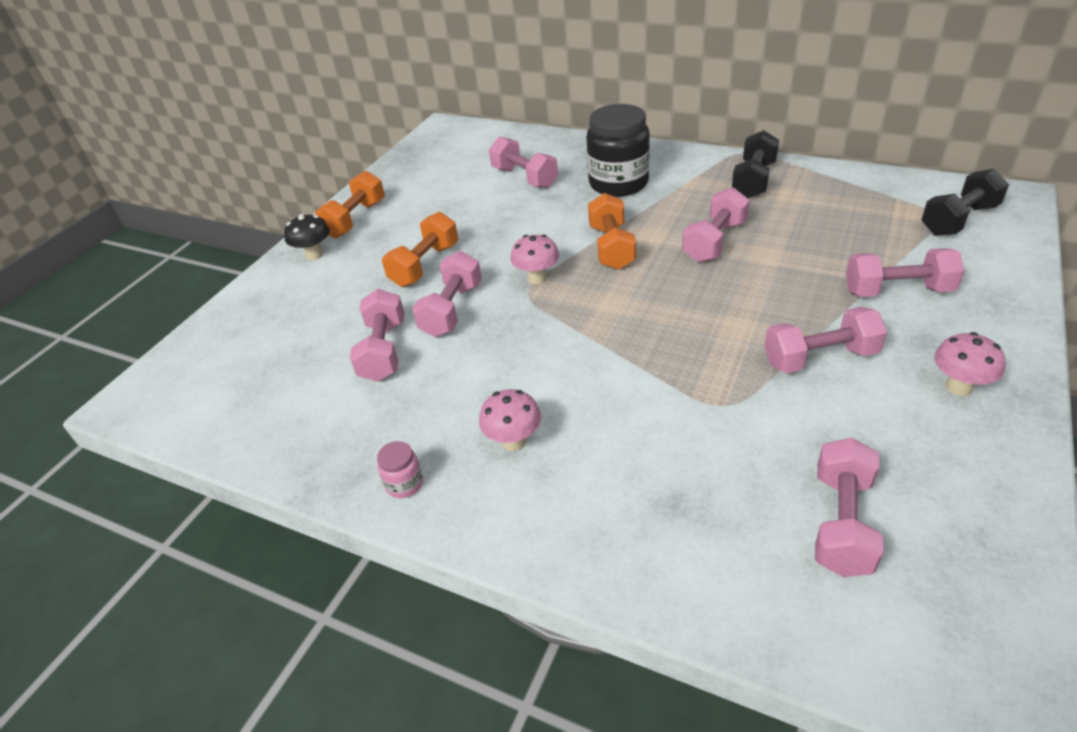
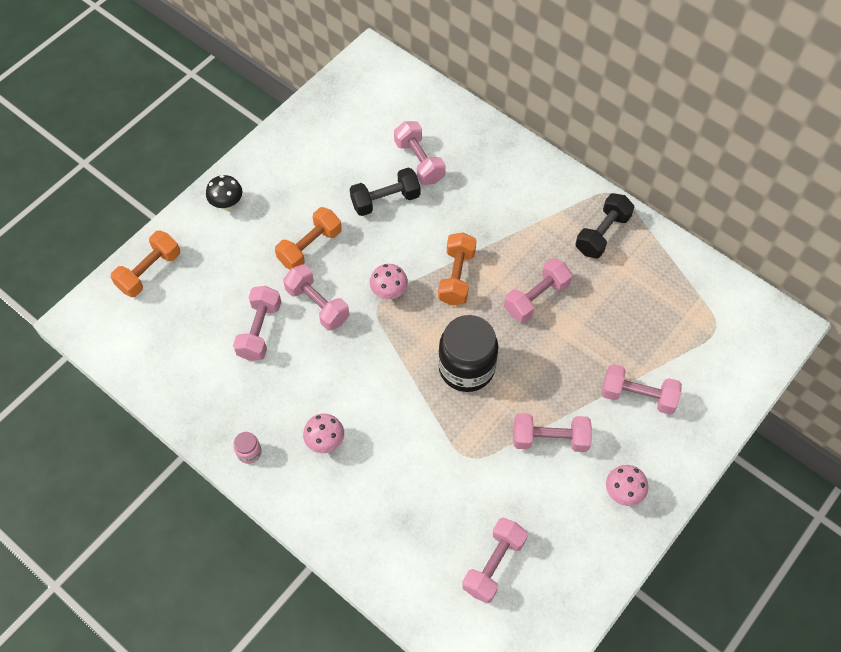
camera: 10 degrees right, 20 degrees up
(355, 219) = (267, 169): orange dumbbell -> orange dumbbell (149, 271)
(452, 310) = (317, 305): pink dumbbell -> pink dumbbell turned 75 degrees counterclockwise
(618, 183) = (493, 198): black jar -> black jar (466, 368)
(958, 220) = (729, 339): black dumbbell -> black dumbbell (385, 200)

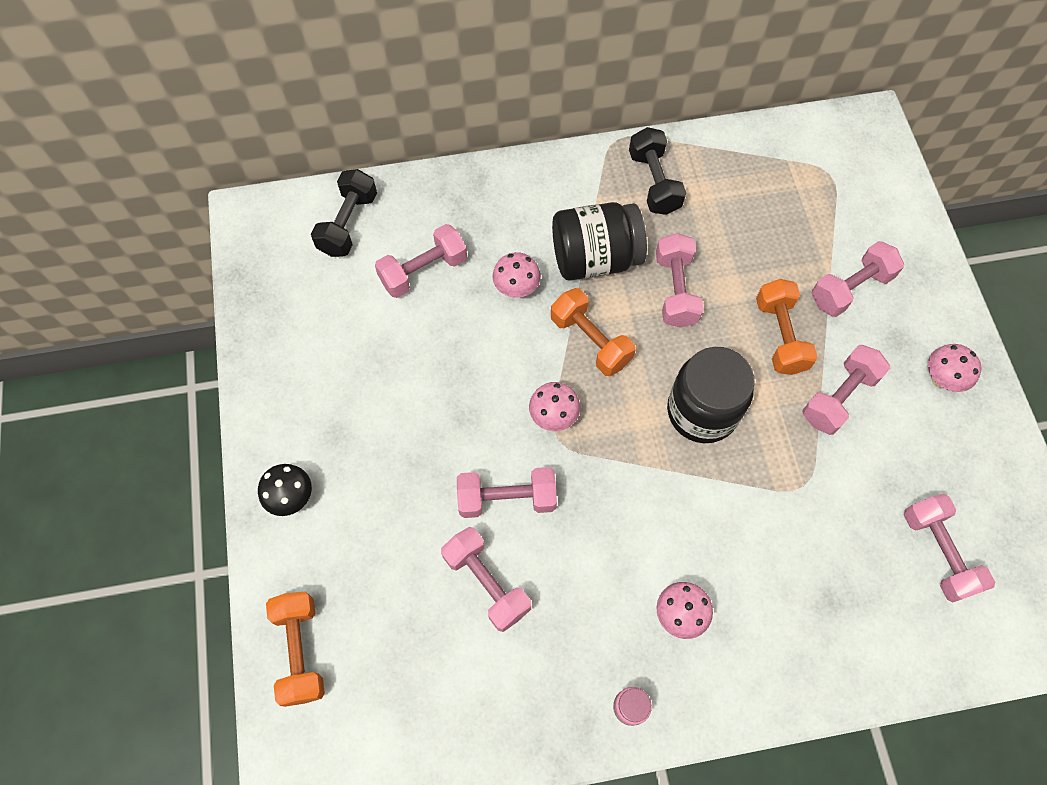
camera: 50 degrees left, 5 degrees up
(310, 247) = (428, 453): orange dumbbell -> orange dumbbell (780, 336)
(385, 200) = (439, 337): black dumbbell -> black dumbbell (348, 224)
(419, 162) = (423, 271): pink dumbbell -> pink dumbbell turned 45 degrees counterclockwise
(453, 215) = (516, 289): none -> pink mushroom
(515, 240) = (595, 258): none -> black jar

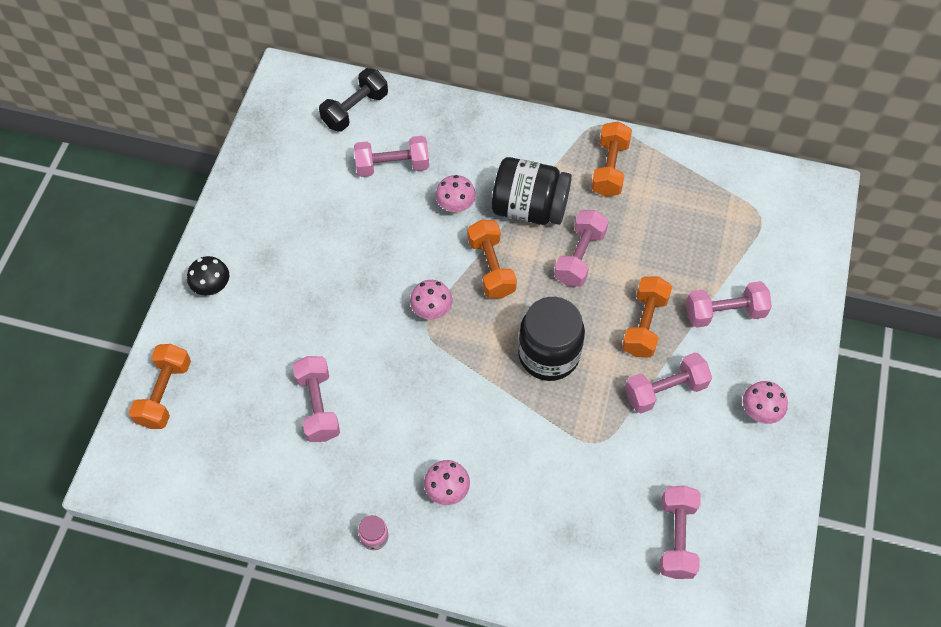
camera: 25 degrees right, 5 degrees down
(507, 498) = (365, 354): pink dumbbell -> none
(654, 182) = (609, 168): black dumbbell -> orange dumbbell

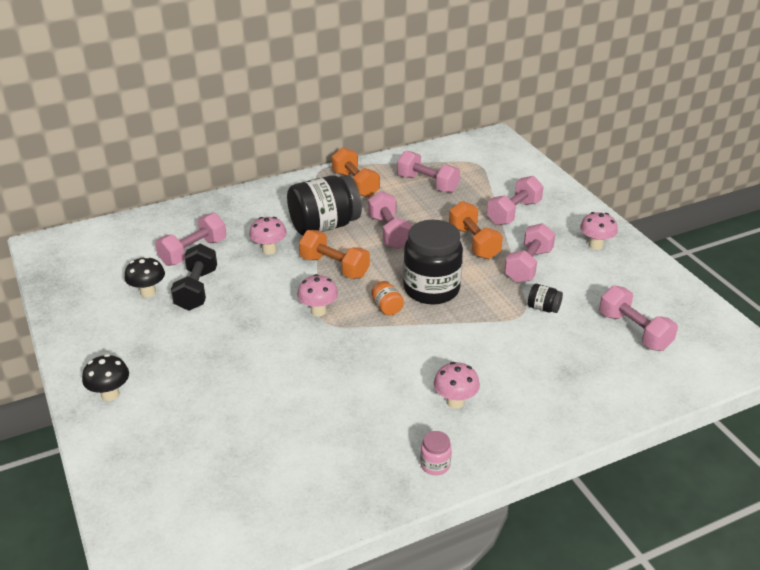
camera: 40 degrees left, 25 degrees down
(165, 393) = (137, 488): orange dumbbell -> none
(318, 406) = (291, 414): pink dumbbell -> pink dumbbell (427, 184)
(320, 192) = (148, 292): none -> black mushroom
(355, 110) = (127, 237): black dumbbell -> black dumbbell (196, 290)
(490, 348) = (387, 307): none -> orange jar
(624, 450) = (543, 308): none -> black jar

